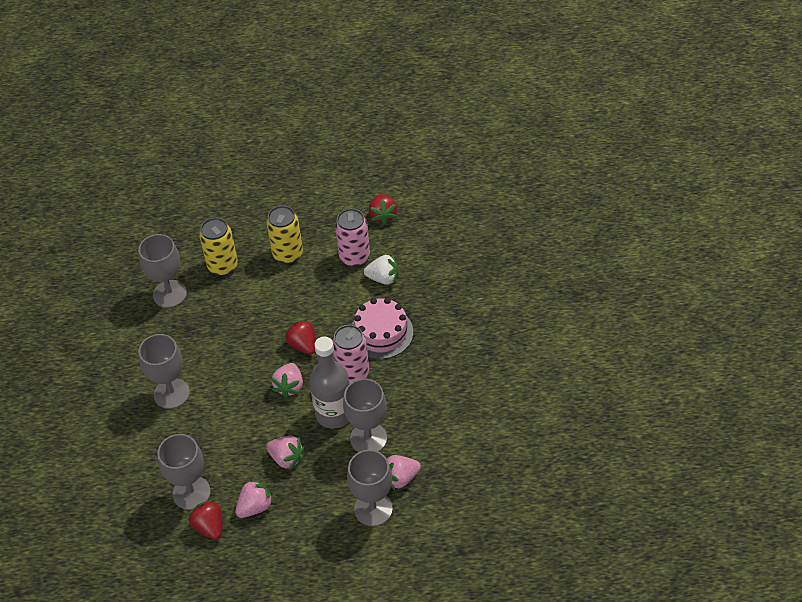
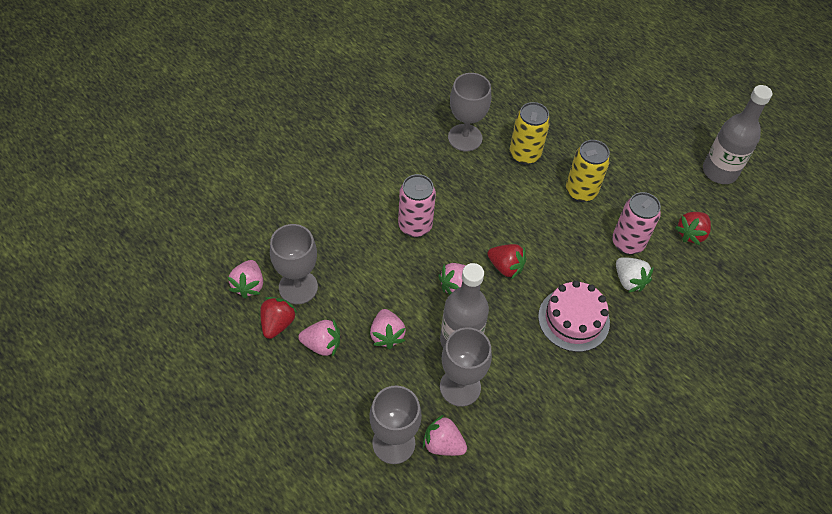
camera: 45 degrees right, 5 degrees up
(157, 527) = (248, 285): none -> pink strawberry
(171, 393) = (376, 206): grey goblet -> none
(303, 345) = (505, 267): red strawberry -> red strawberry turned 105 degrees clockwise
(352, 161) = (719, 171): none -> grey bottle
(353, 373) = (513, 326): pink can -> pink can (415, 226)

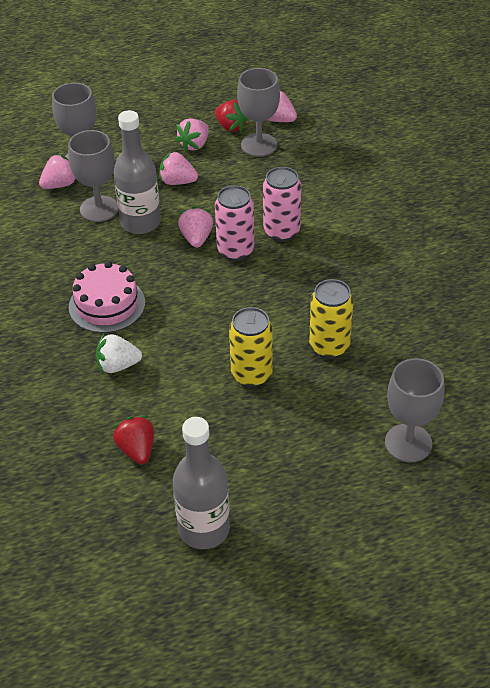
camera: 120 degrees right, 10 degrees down
(465, 138) = (378, 305): grey goblet -> grey goblet (408, 443)
(505, 267) = (195, 278): red strawberry -> none
(627, 243) = (162, 385): pink can -> pink can (235, 251)

